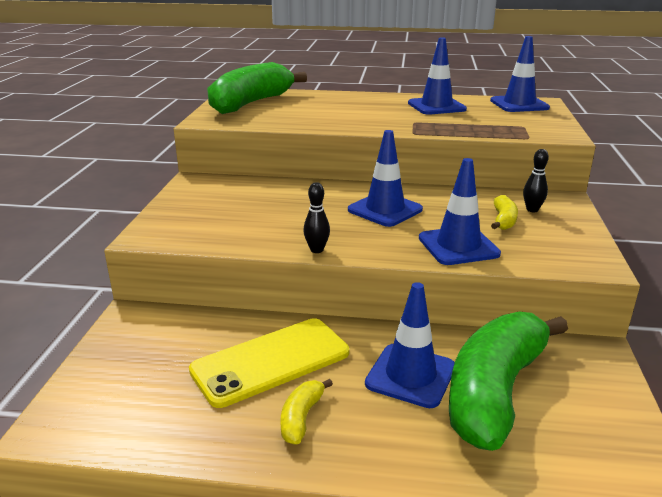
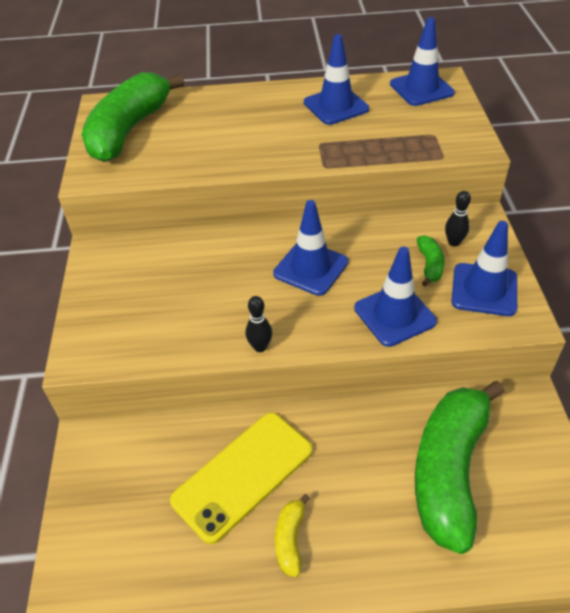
camera: 10 degrees left, 20 degrees up
(410, 375) = (373, 466): blue traffic cone -> blue traffic cone (484, 290)
(503, 220) = (429, 265): yellow banana -> green banana

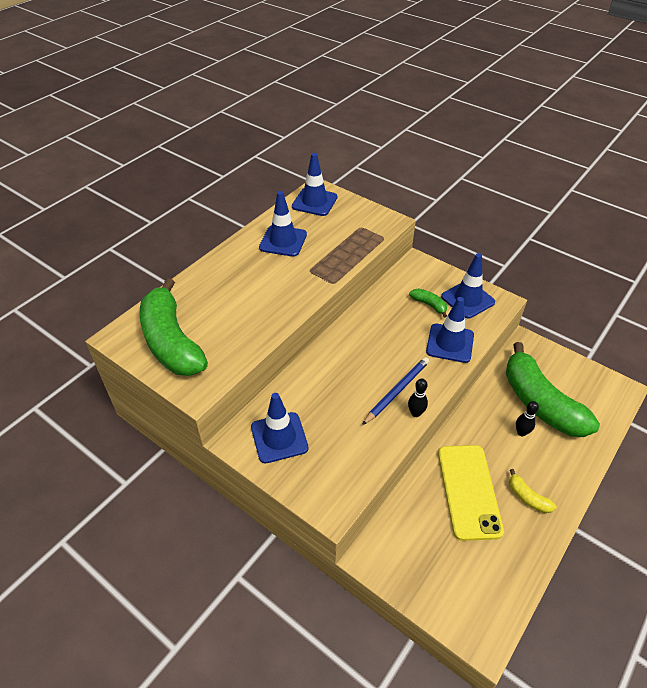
camera: 50 degrees left, 0 degrees up
(273, 315) = (397, 391): none -> blue pencil
(311, 268) = (377, 350): blue traffic cone -> blue traffic cone (279, 437)
(454, 242) = (423, 284): black bowling pin -> black bowling pin (521, 432)

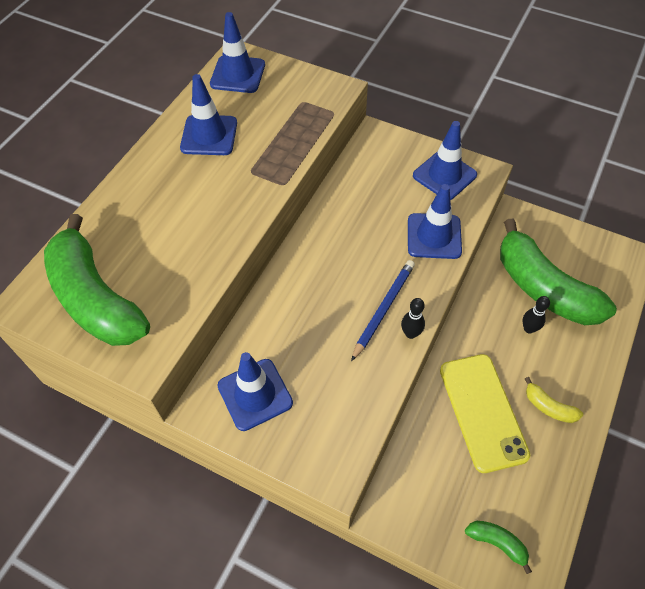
camera: 10 degrees left, 10 degrees up
(429, 305) = (400, 189): green banana -> green banana (497, 543)

